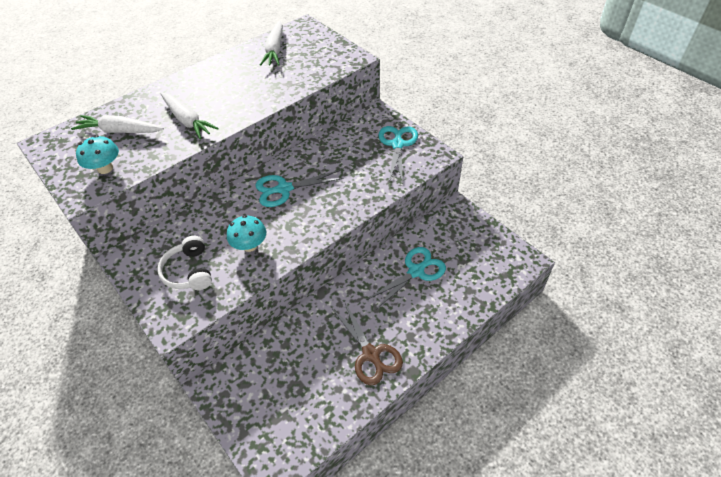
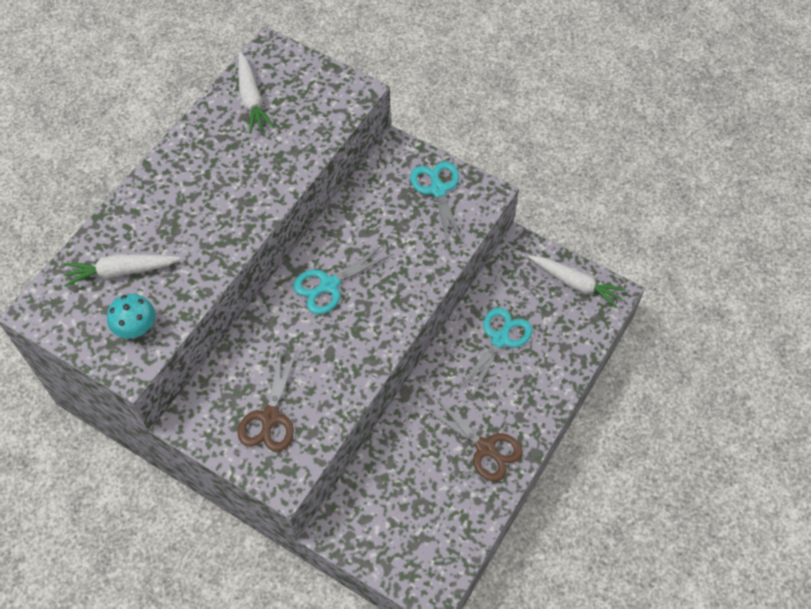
camera: 20 degrees left, 10 degrees up
(187, 120) = (197, 236): white carrot -> white carrot (575, 283)
(189, 271) = (270, 417): white headphones -> brown scissors
(250, 245) = (323, 368): turquoise mushroom -> none

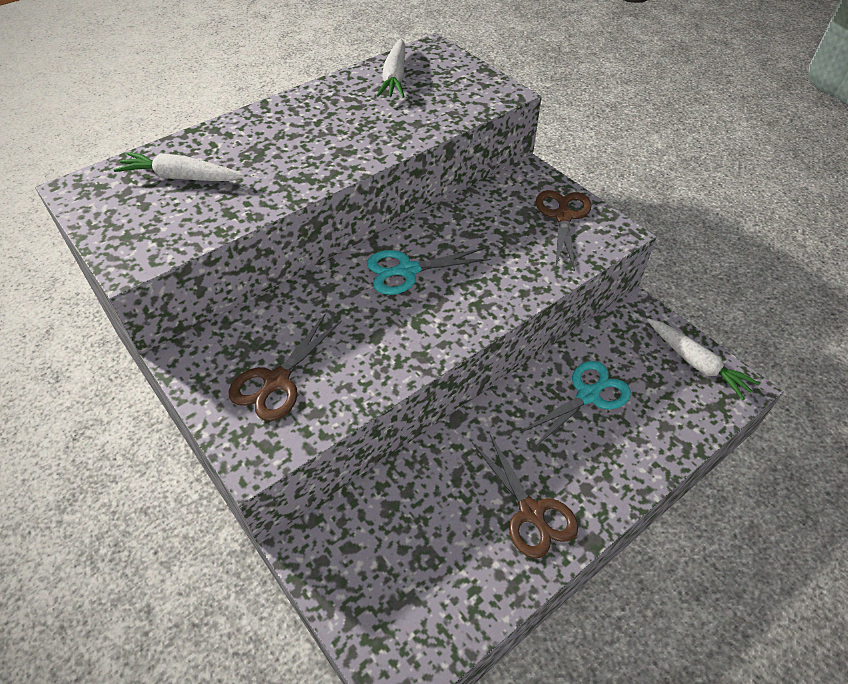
camera: 20 degrees right, 10 degrees down
(136, 327) = (162, 228): turquoise mushroom -> none
(438, 190) = (563, 216): turquoise scissors -> brown scissors

